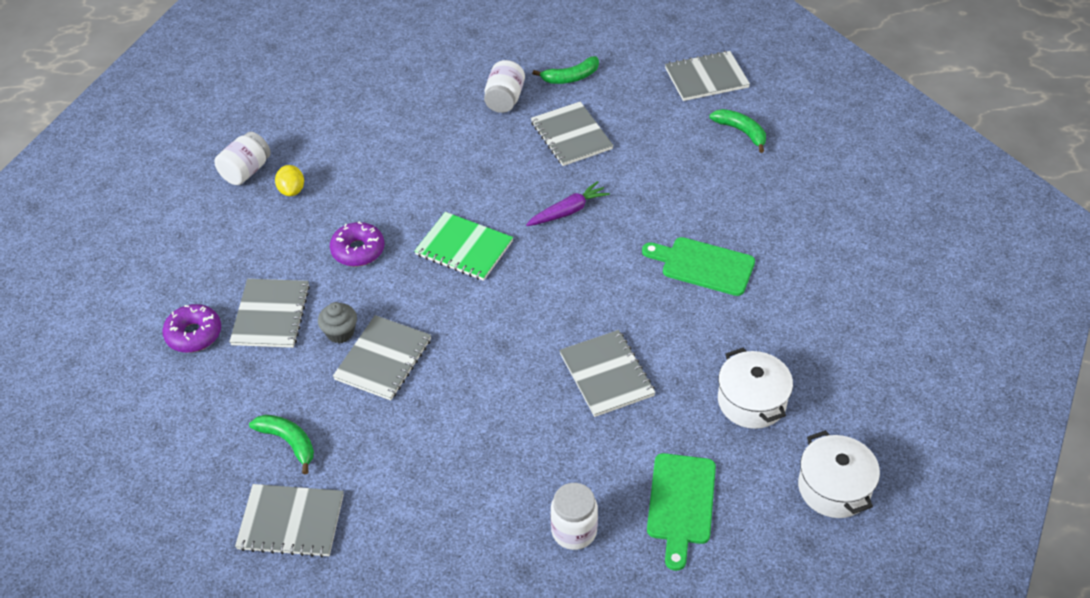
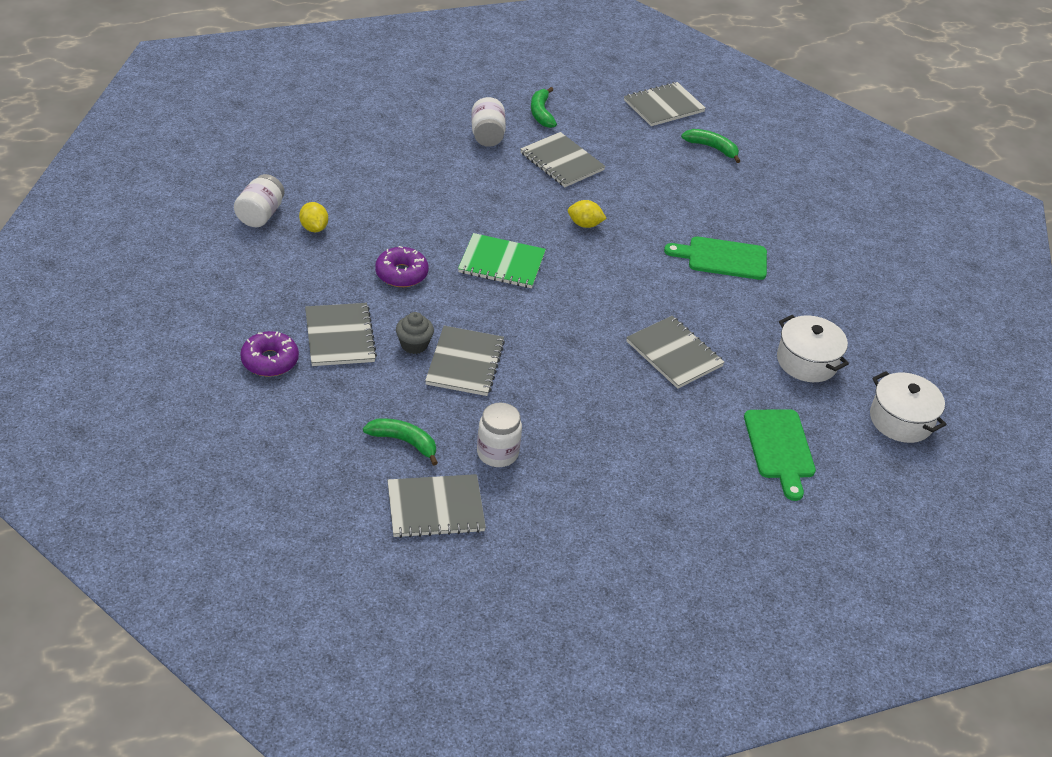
camera: 20 degrees left, 5 degrees down
(568, 211) = (584, 224): purple carrot -> yellow lemon
(571, 77) = (541, 113): green banana -> green banana turned 120 degrees clockwise
(574, 531) = (697, 481): white jar -> white jar (497, 453)

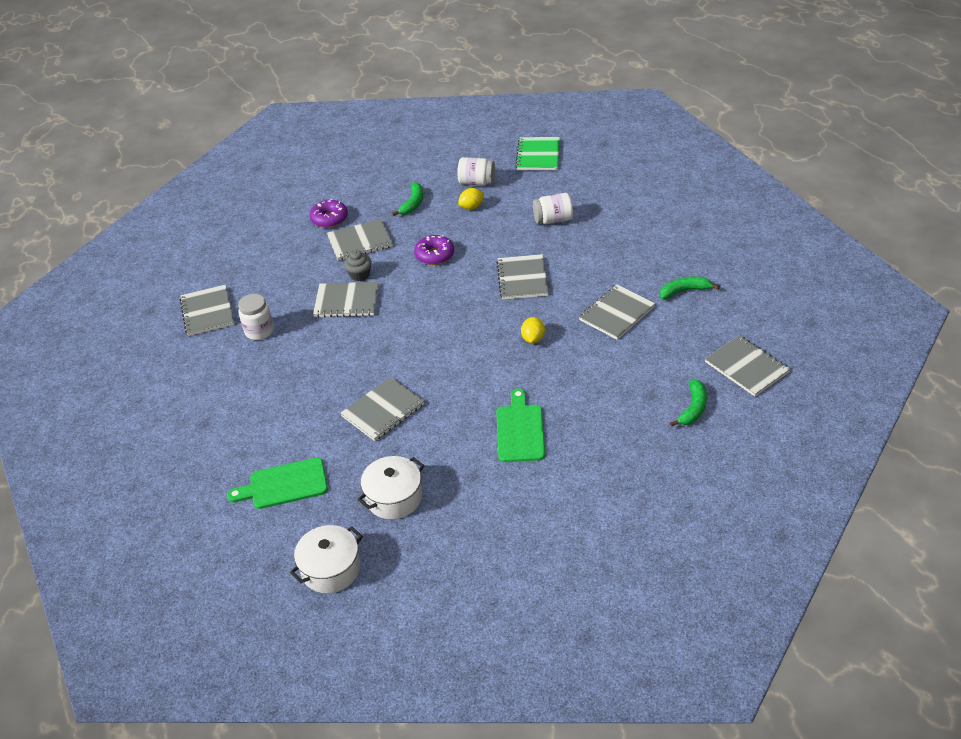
camera: 90 degrees right, 0 degrees up
(404, 442) = (264, 288): green banana -> green banana (413, 204)
(477, 213) = (522, 278): none -> grey notebook
(487, 135) = (632, 266): white jar -> white jar (553, 220)
(501, 263) = (464, 301): green notebook -> green notebook (538, 155)

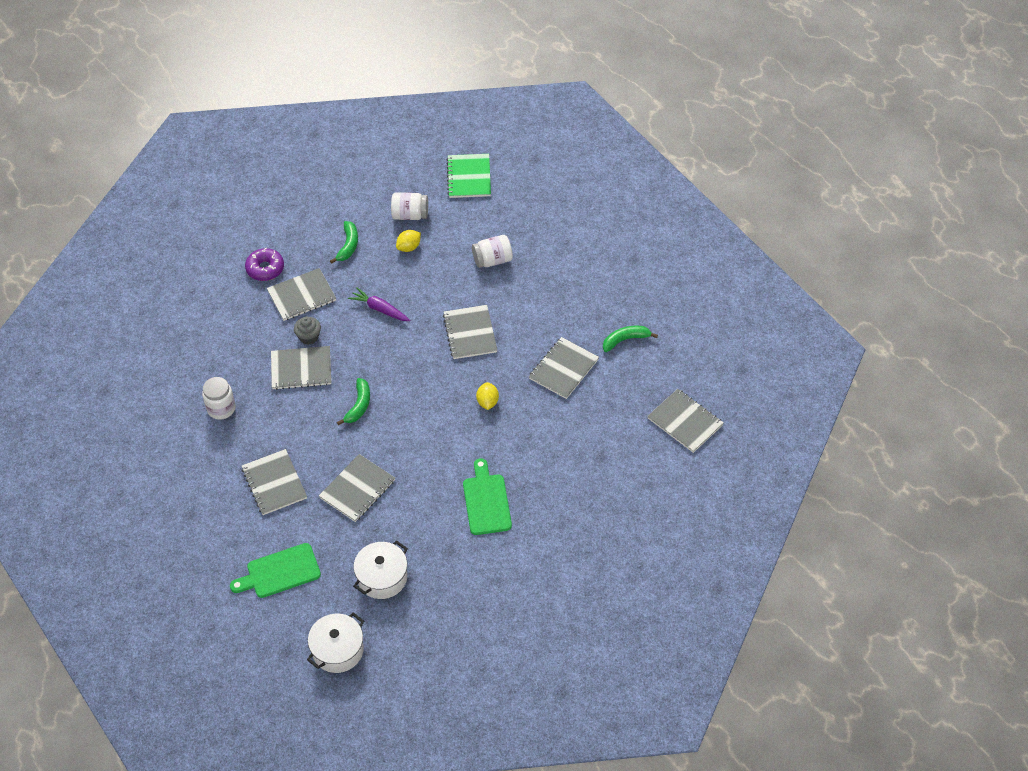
camera: 10 degrees left, 10 degrees up
(207, 312) = (163, 389): grey notebook -> grey notebook (274, 483)
(434, 255) = (380, 309): purple donut -> purple carrot
(693, 408) = (639, 468): green banana -> green banana (359, 405)

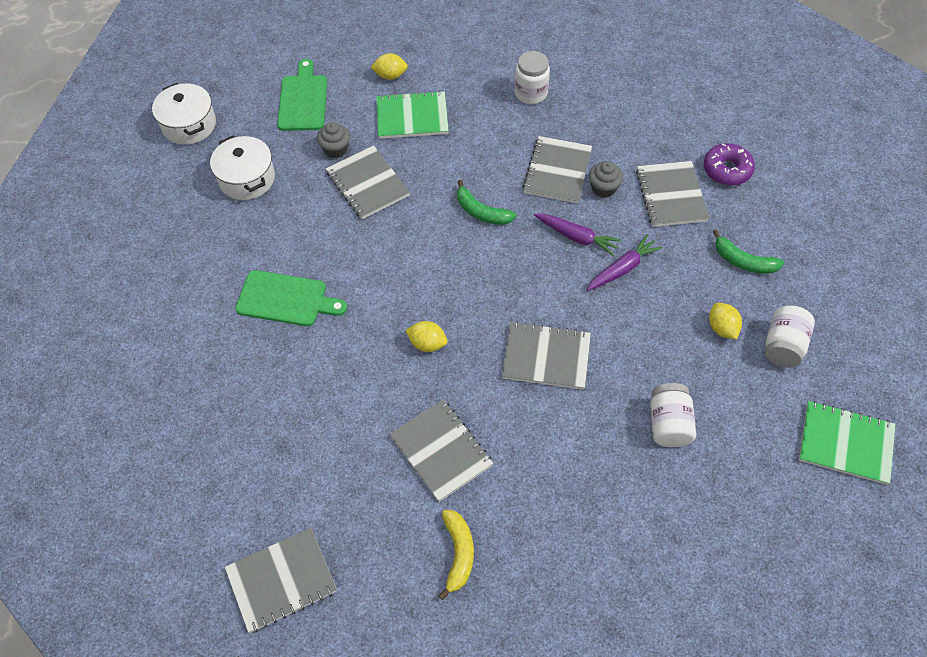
camera: 110 degrees right, 5 degrees up
(230, 516) = (390, 76): none -> yellow lemon
(274, 483) = (412, 117): grey notebook -> green notebook
(328, 525) = (335, 149): none -> grey cupcake
(361, 342) = (576, 237): none -> purple carrot
(625, 340) = (458, 553): green banana -> yellow banana

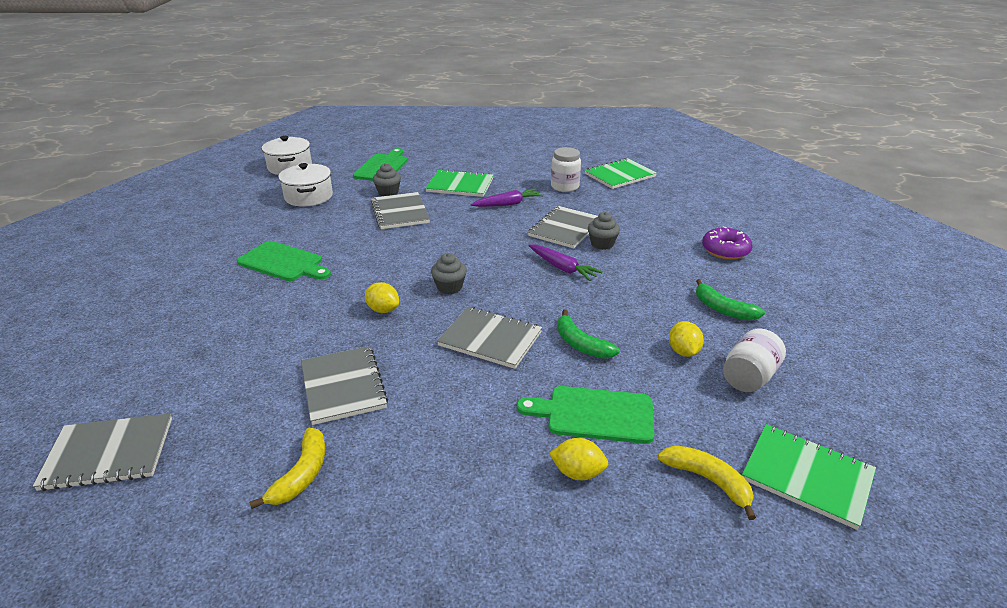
camera: 15 degrees right, 25 degrees down
(390, 76) = (457, 165): yellow lemon -> yellow lemon (577, 472)
(477, 294) = (449, 287): none -> grey cupcake
(481, 212) = (484, 241): green banana -> green banana (581, 344)
(584, 57) = (620, 175): none -> green notebook
(622, 269) = (596, 294): purple carrot -> purple carrot (508, 204)
(668, 424) = (594, 414): white jar -> green cutting board
(671, 195) = (664, 257): grey notebook -> none
(774, 468) = (708, 480): none -> yellow banana

